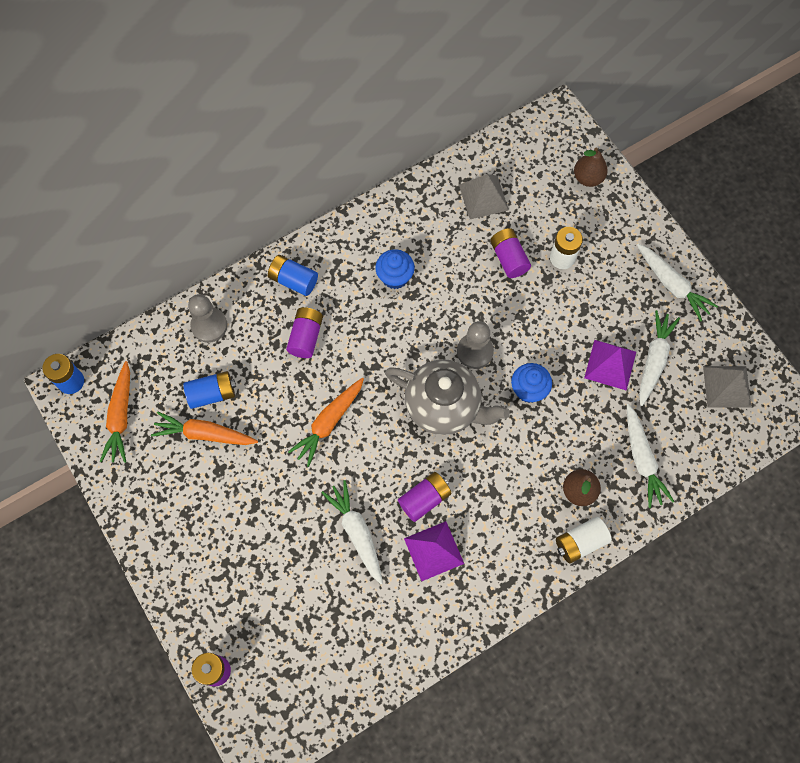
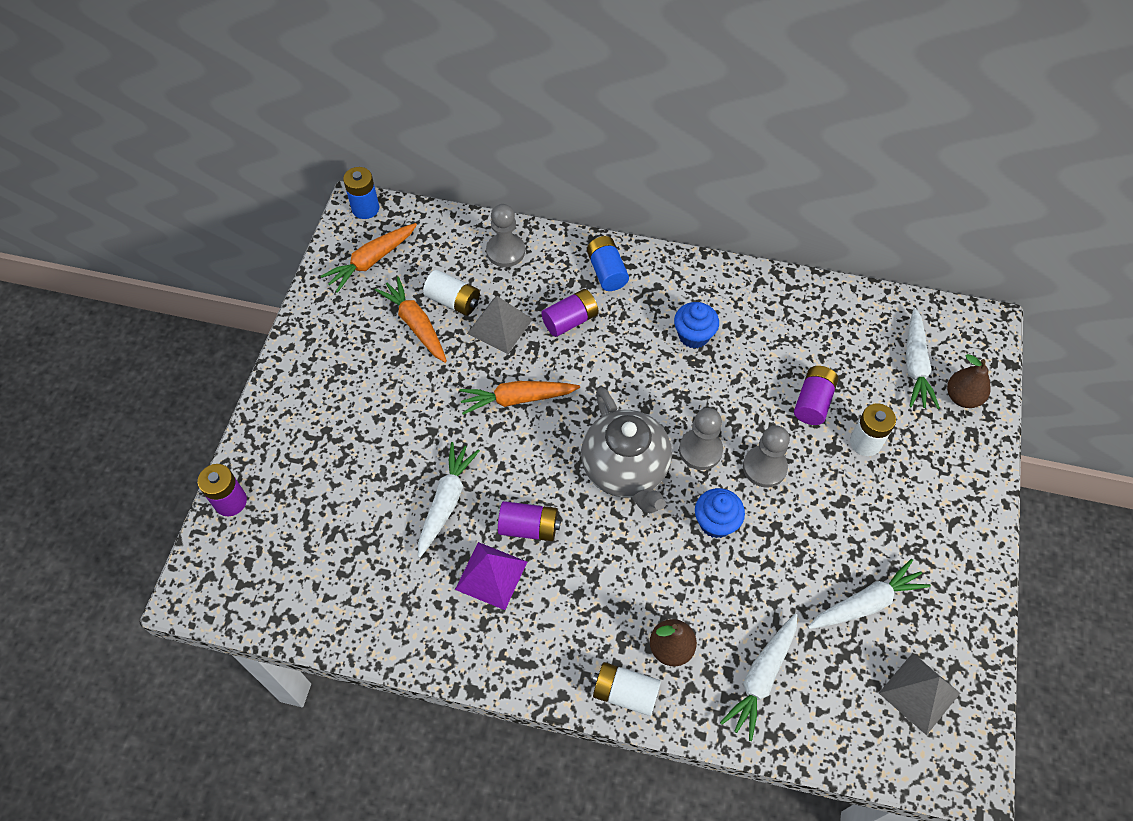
camera: 45 degrees right, 10 degrees down
(212, 394) = (453, 301): blue battery -> white battery
(483, 197) = (842, 336): grey pyramid -> grey pyramid (500, 326)
(522, 328) = (764, 467): none -> grey pawn
(610, 364) = (817, 569): purple pyramid -> none
(672, 285) = (954, 554): white carrot -> white carrot (915, 365)

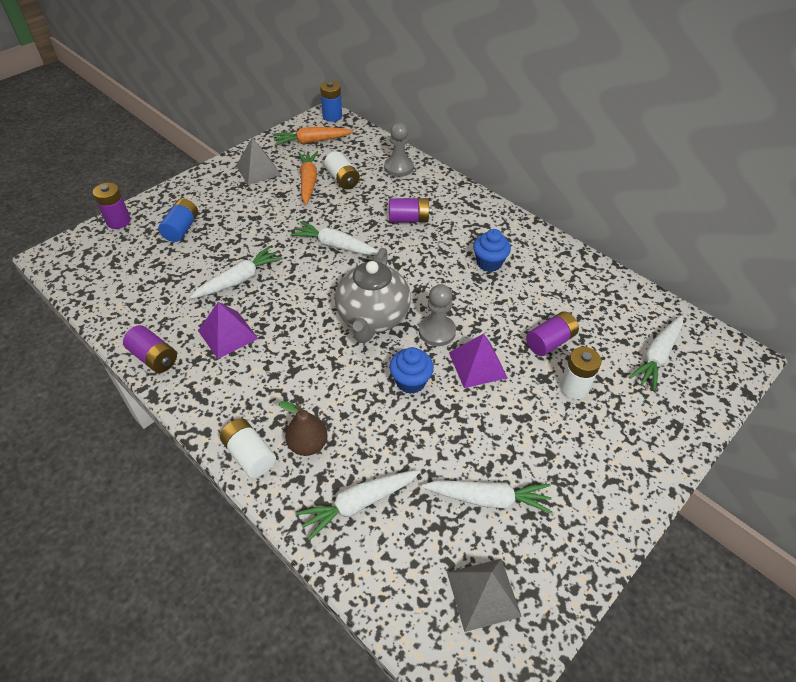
camera: 30 degrees right, 10 degrees down
(500, 326) = (360, 203): grey pyramid -> grey pyramid (258, 170)
(517, 399) = (335, 246): orange carrot -> white carrot
(529, 527) = (277, 319): purple battery -> purple battery (154, 357)
(606, 271) = (457, 203): blue battery -> blue battery (181, 229)
(764, 467) = (477, 365): grey pawn -> purple pyramid
(962, 397) = (684, 396): brown pear -> none

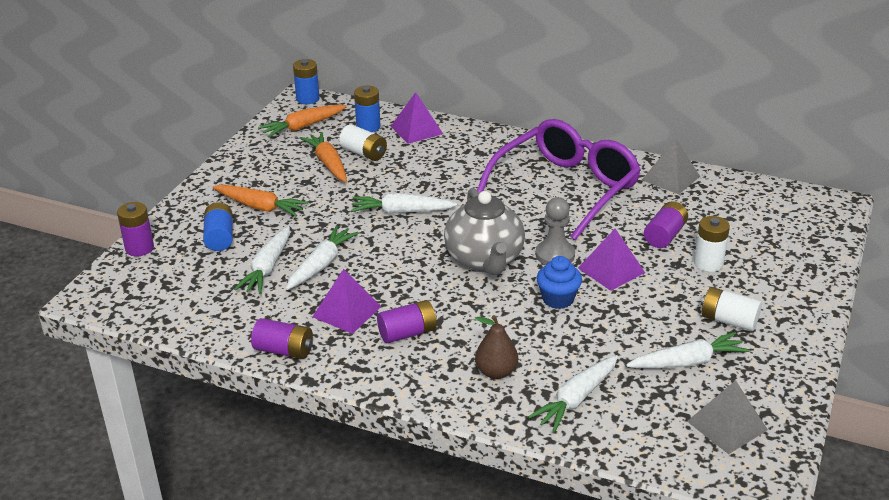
camera: 20 degrees left, 15 degrees down
(230, 209) = (260, 207): none -> orange carrot
(249, 455) = (446, 395): white battery -> white battery (728, 320)
(258, 170) = (263, 166): grey pyramid -> grey pyramid (671, 178)
(362, 154) = (368, 126): none -> blue battery
(398, 168) = (416, 130): grey pawn -> purple pyramid
(408, 219) = (460, 171): purple battery -> purple battery (407, 333)
(489, 263) = (566, 188): blue cupcake -> purple glasses
(657, 356) = (765, 221): white carrot -> white carrot (267, 268)

